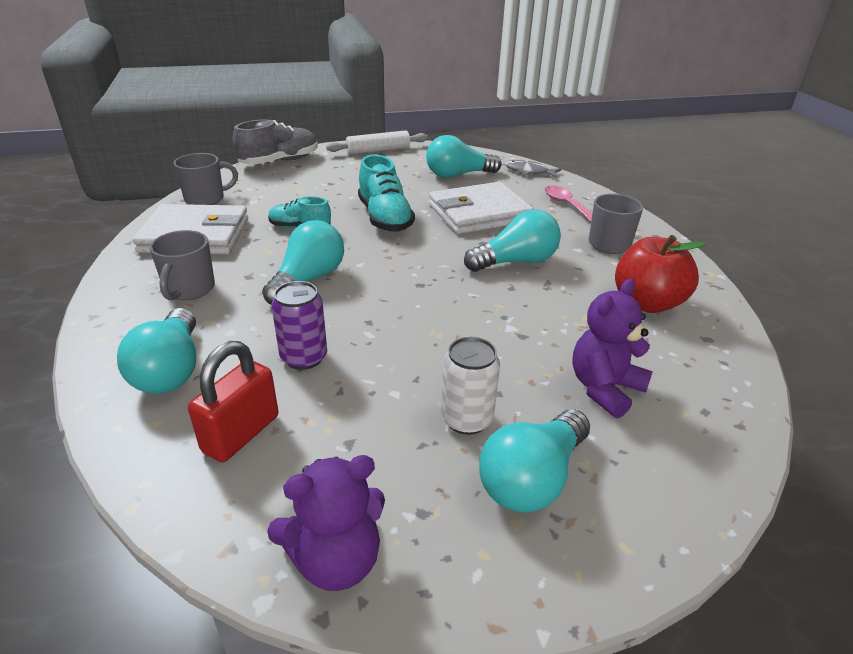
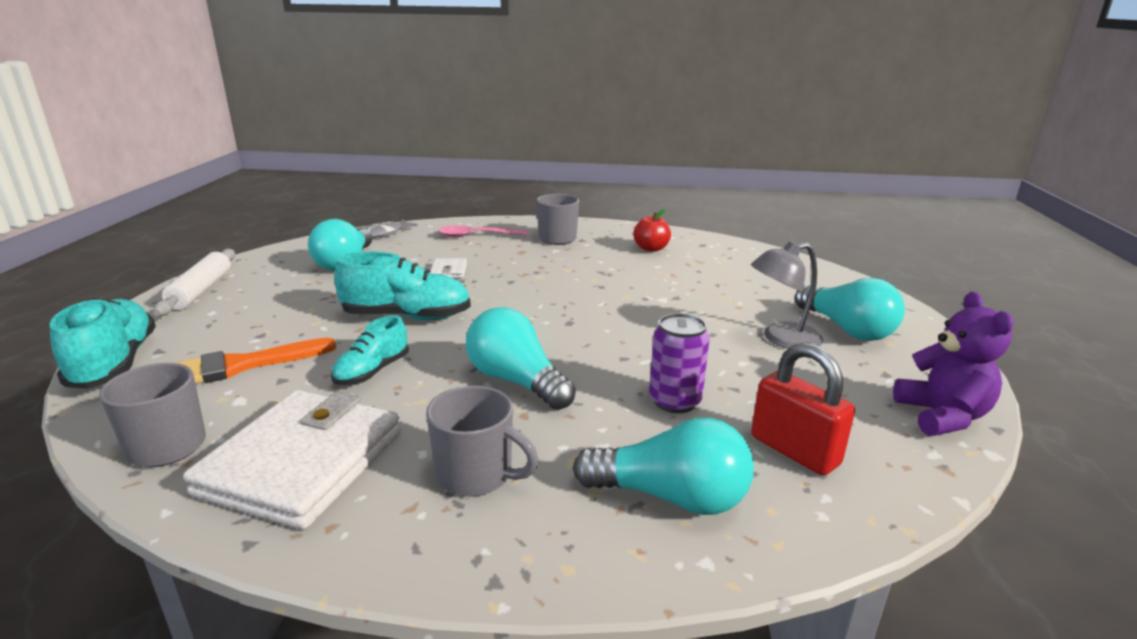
camera: 70 degrees left, 10 degrees down
(279, 161) = (115, 363): grey shoe -> turquoise shoe
(290, 190) = (241, 366): none -> orange brush
(466, 419) = (781, 339): white can -> grey lamp
(479, 213) = (449, 271): white wallet -> white wallet, size x0.41
(515, 262) = (558, 276): turquoise light bulb -> none
(604, 388) = (751, 286): purple teddy bear -> none
(647, 303) = (651, 249): red apple -> red apple, size x0.60

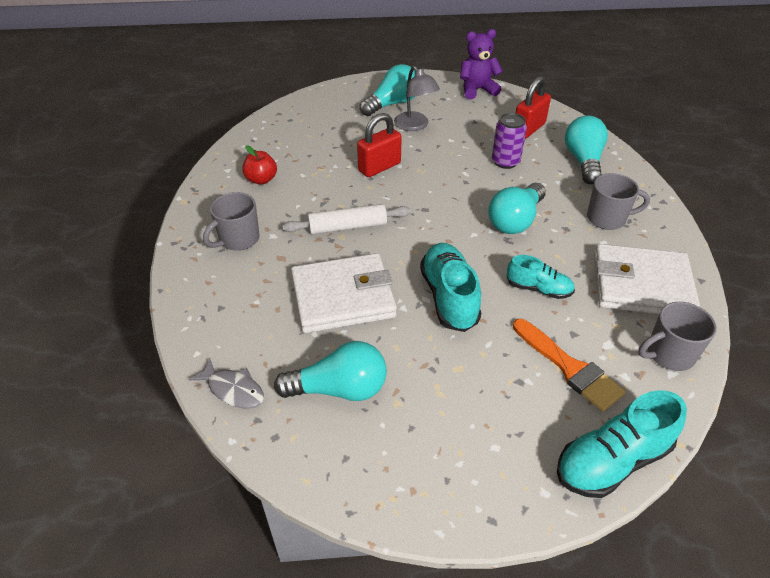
camera: 100 degrees left, 20 degrees up
(201, 290) = (452, 492): white rolling pin -> white rolling pin (348, 227)
(449, 271) = (343, 297): white wallet -> white wallet, size x2.45
(476, 236) = (235, 300): pink spoon -> none
(476, 475) = (607, 218): grey mug -> grey mug turned 75 degrees clockwise
(668, 305) = (379, 167): none -> red padlock

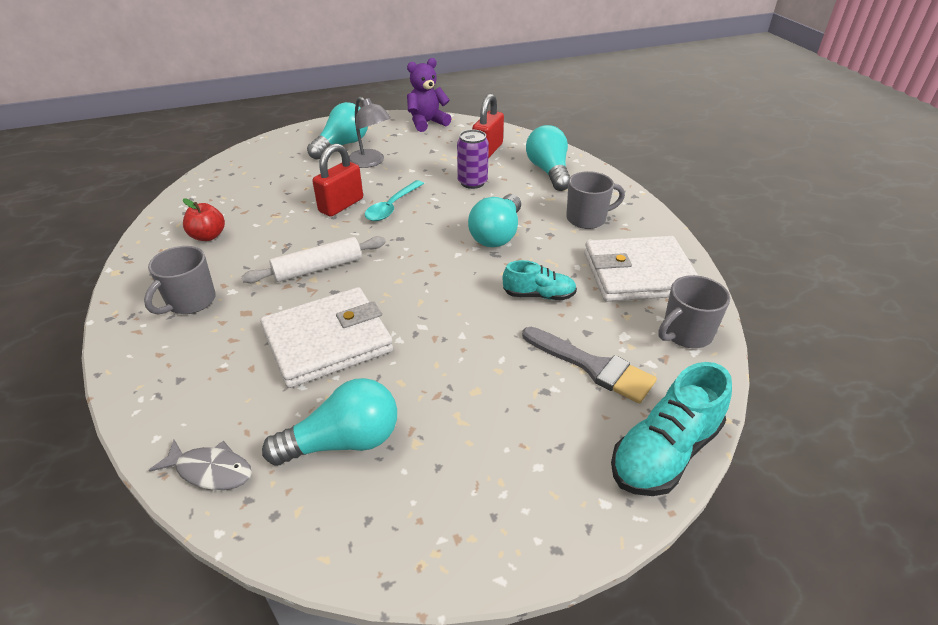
camera: 15 degrees left, 5 degrees down
(425, 176) = (392, 207): none -> turquoise spoon
(449, 297) = (447, 320): turquoise shoe -> none
(569, 367) = (592, 366): orange brush -> grey brush

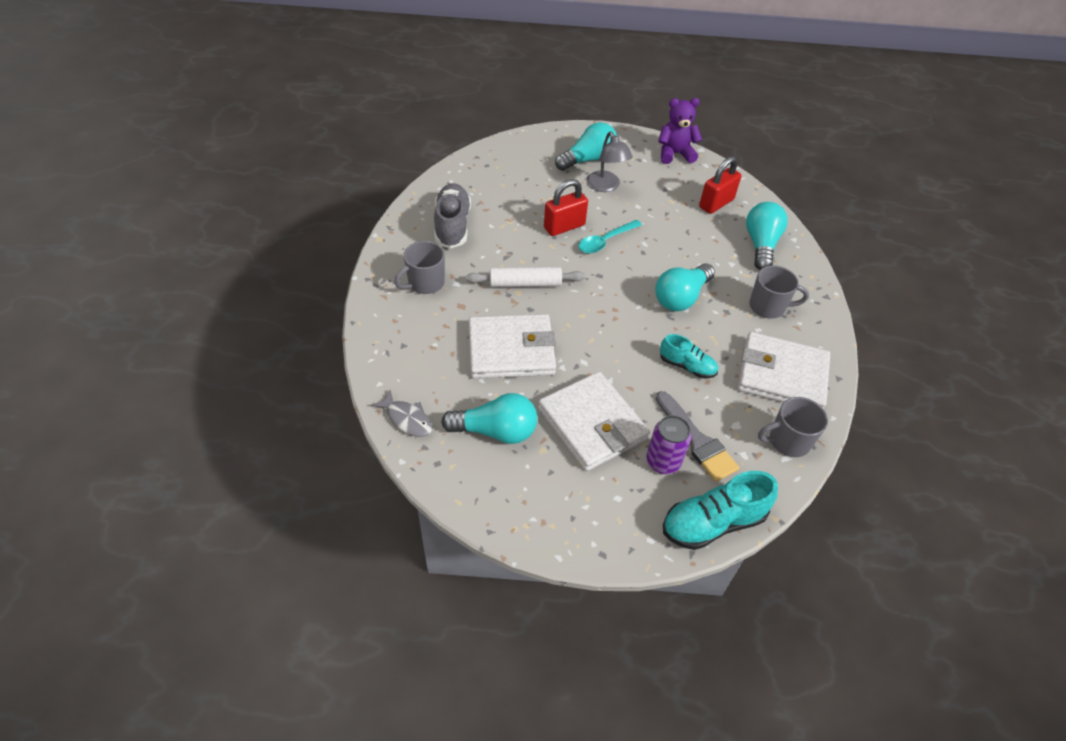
camera: 20 degrees right, 10 degrees up
(208, 236) = (452, 226): red apple -> grey shoe
(463, 390) = (592, 424): none -> white wallet
(472, 182) = (685, 236): purple can -> purple can (663, 461)

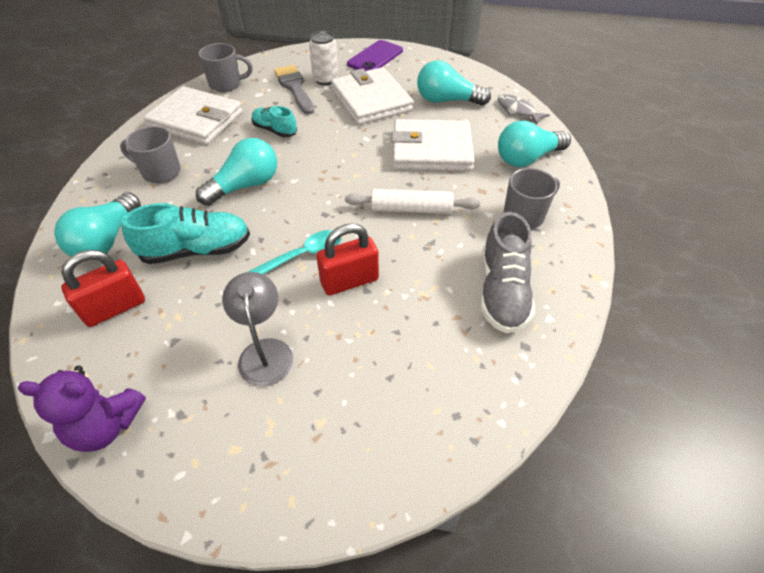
camera: 170 degrees left, 0 degrees up
(588, 159) = (272, 419): turquoise light bulb -> turquoise light bulb (527, 158)
(607, 522) = (375, 57): none -> purple phone
(663, 461) = (325, 79): purple can -> white can
(713, 523) = (307, 54): turquoise shoe -> turquoise shoe (196, 250)

